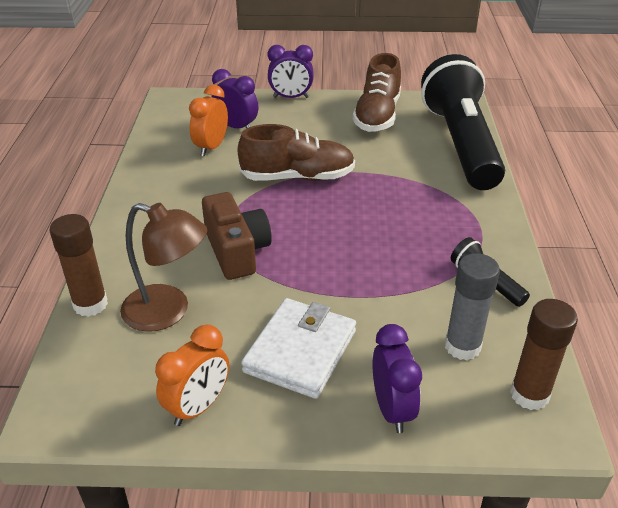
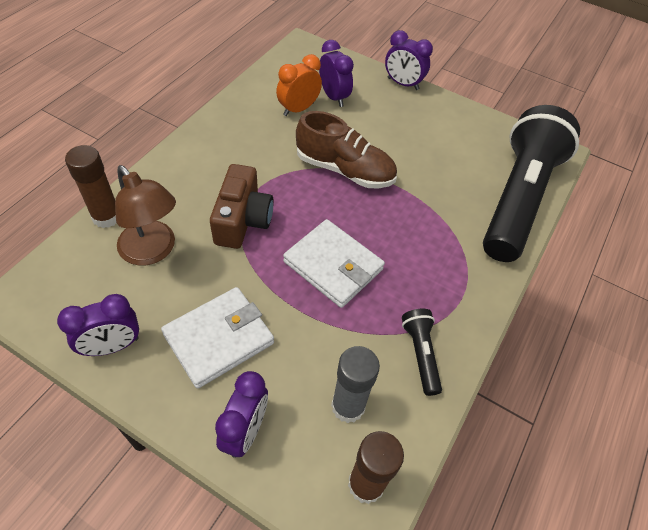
camera: 25 degrees right, 15 degrees up
(198, 406) = (112, 346): orange clock -> purple clock
(353, 251) = (333, 266): none -> white wallet
(377, 115) = (464, 135): brown shoe -> none

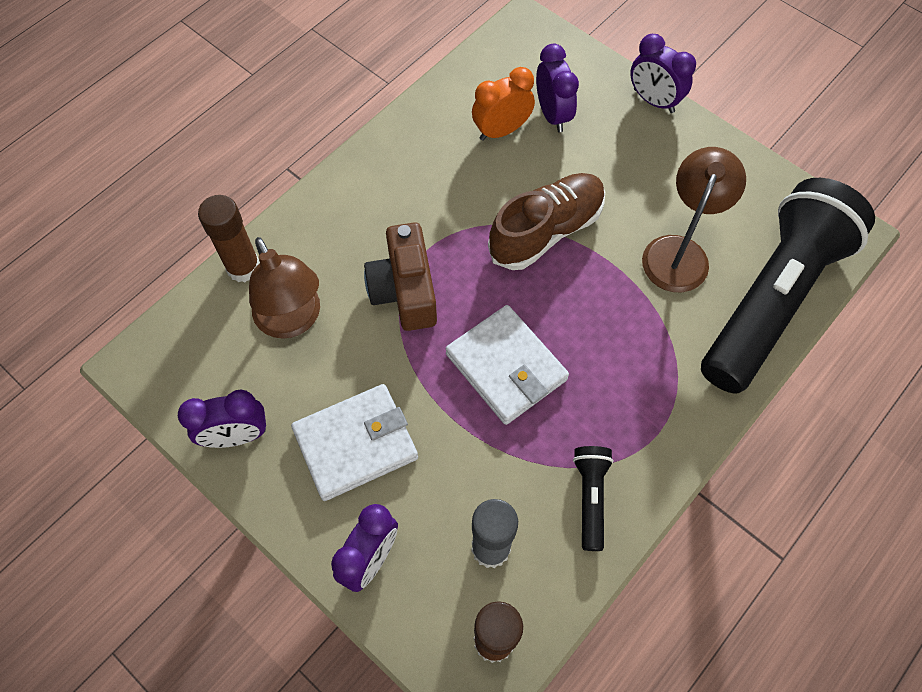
camera: 15 degrees right, 10 degrees up
(242, 220) = (404, 290): brown camera -> brown camera turned 150 degrees clockwise
(344, 170) = (546, 231): brown shoe -> brown shoe turned 75 degrees counterclockwise
(445, 174) = (679, 252): none -> brown lamp

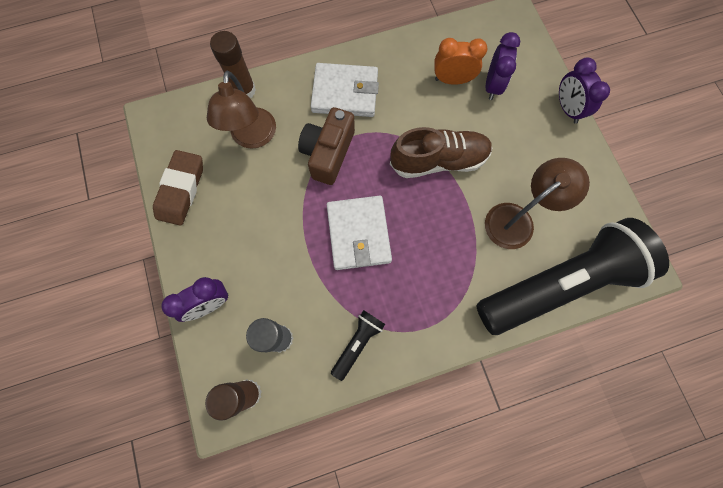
camera: 30 degrees right, 10 degrees up
(236, 436) = (181, 190): purple clock -> brown eraser
(356, 444) = (242, 232): white wallet -> white wallet (345, 93)

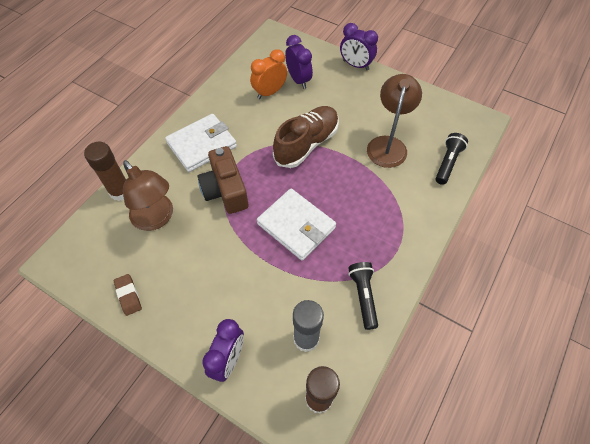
camera: 40 degrees left, 15 degrees down
(181, 190) = (128, 295): brown eraser -> brown eraser, size x0.55
(559, 284) = (447, 163): black flashlight -> black flashlight, size x0.40

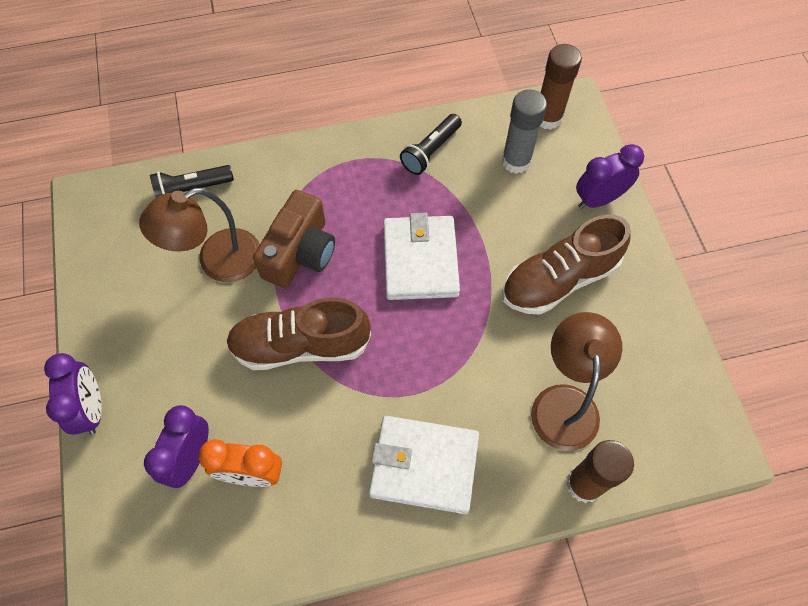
camera: 135 degrees left, 5 degrees up
(128, 295) = (656, 334): brown eraser -> none
(210, 280) = (559, 279): none -> brown shoe
(225, 190) = (454, 369): brown camera -> brown camera (300, 253)

